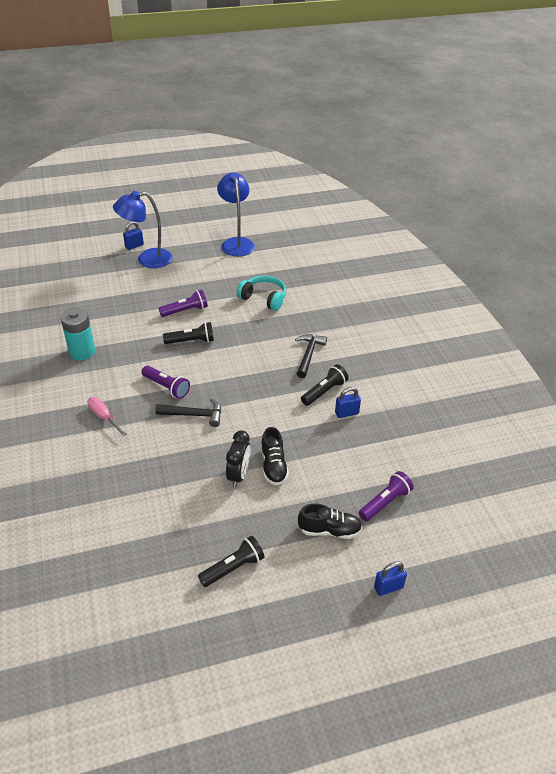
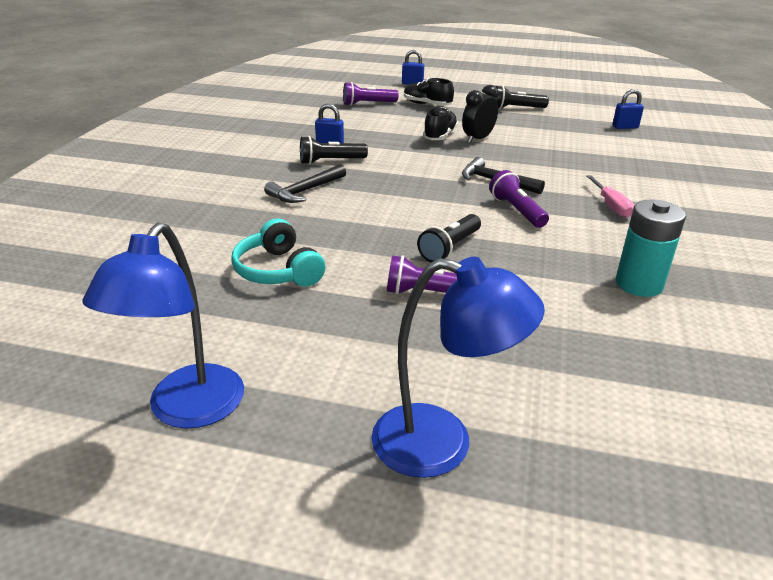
camera: 150 degrees left, 10 degrees down
(134, 246) = (456, 515): blue padlock -> blue padlock (625, 127)
(191, 341) = (449, 248): black flashlight -> black flashlight turned 75 degrees counterclockwise

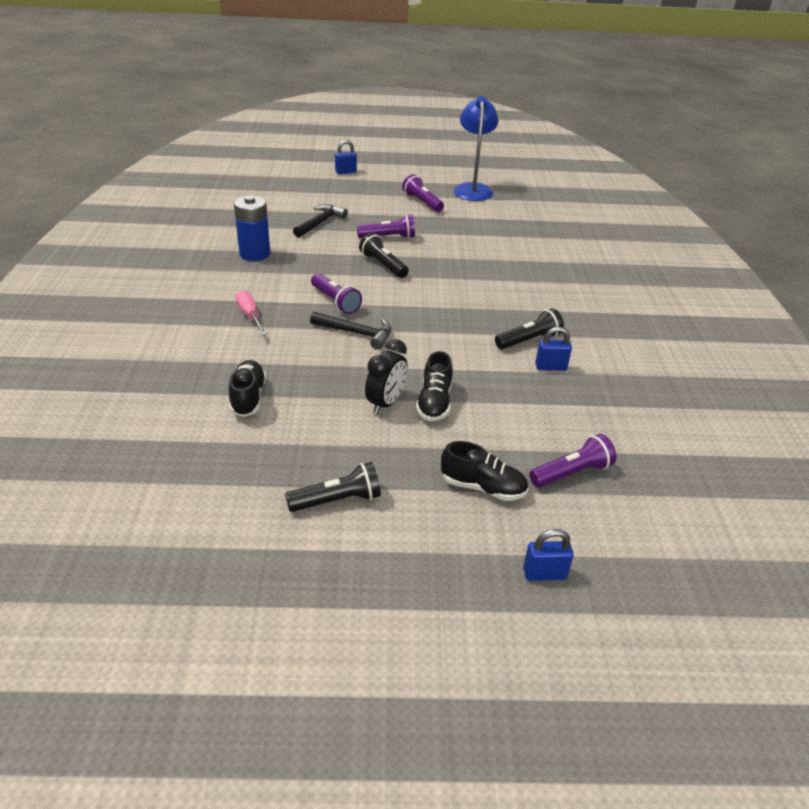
camera: 165 degrees right, 5 degrees up
(278, 270) = (485, 241): turquoise headphones -> none
(305, 191) = (521, 301): black hammer -> black hammer (320, 222)
(329, 375) = (422, 202): none -> purple flashlight
(442, 444) = (364, 188): blue lamp -> none
(449, 248) = (383, 265): black flashlight -> black flashlight turned 60 degrees counterclockwise
(587, 151) = (248, 397): none -> black shoe
(625, 127) = (172, 467): blue padlock -> blue padlock (346, 172)
(639, 284) = (255, 254): turquoise battery -> blue battery

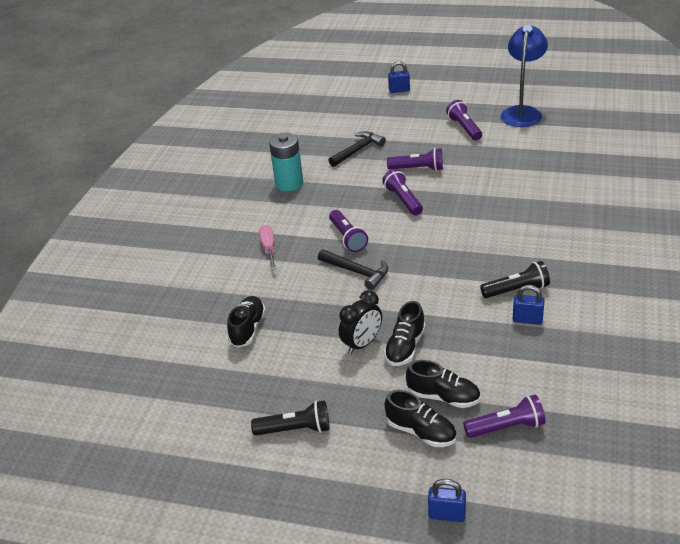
camera: 20 degrees right, 0 degrees up
(255, 254) = (289, 183): blue battery -> turquoise battery
(383, 265) = (403, 200): black flashlight -> purple flashlight
(494, 449) = (443, 397): none -> black shoe

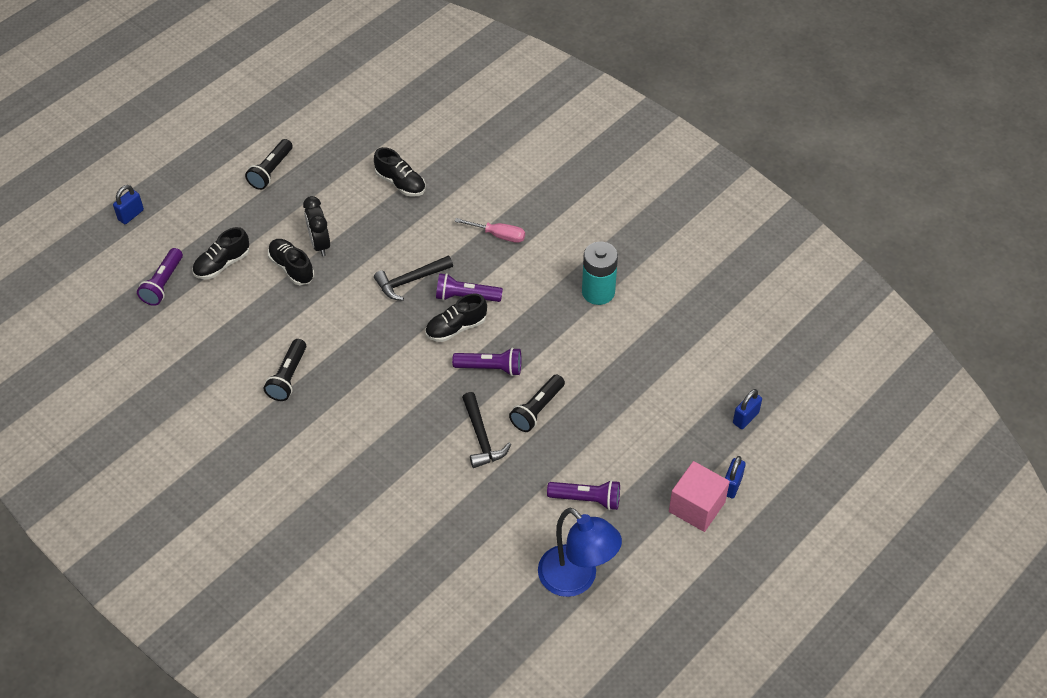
camera: 115 degrees right, 15 degrees up
(358, 150) = (618, 377): black hammer -> black hammer (482, 437)
(418, 169) = (537, 409): purple flashlight -> black flashlight
(421, 432) = (204, 235): black shoe -> black shoe (456, 328)
(426, 95) = (697, 507): none -> pink cube
(527, 320) = (248, 362): blue padlock -> blue padlock (745, 418)

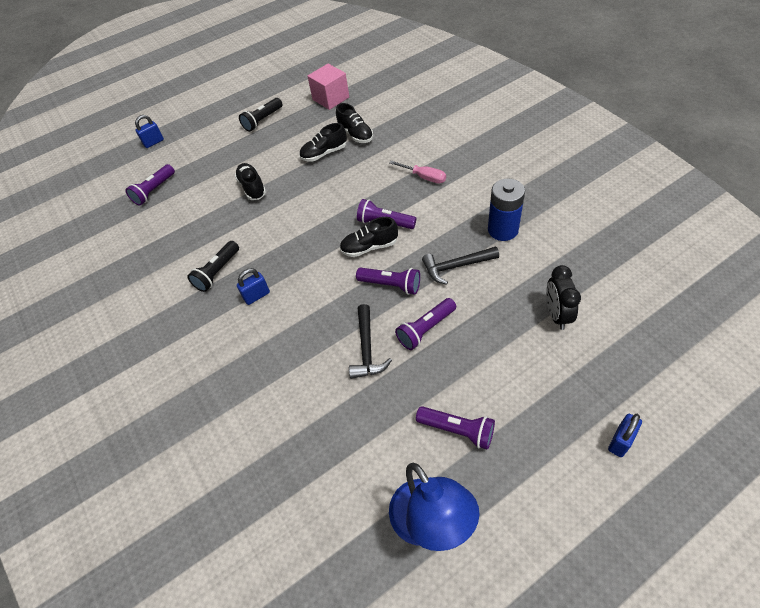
camera: 20 degrees right, 0 degrees up
(222, 264) = (202, 180): black shoe -> black shoe (324, 153)
(319, 244) = (280, 172): black clock -> black clock (557, 315)
(410, 281) = (341, 206): black hammer -> black hammer (456, 267)
(537, 409) = (425, 329): black flashlight -> purple flashlight
(598, 292) = (503, 230): turquoise battery -> blue battery
(697, 507) = (578, 460): pink cube -> pink cube (331, 98)
(745, 418) = (640, 367): blue padlock -> blue padlock (257, 296)

